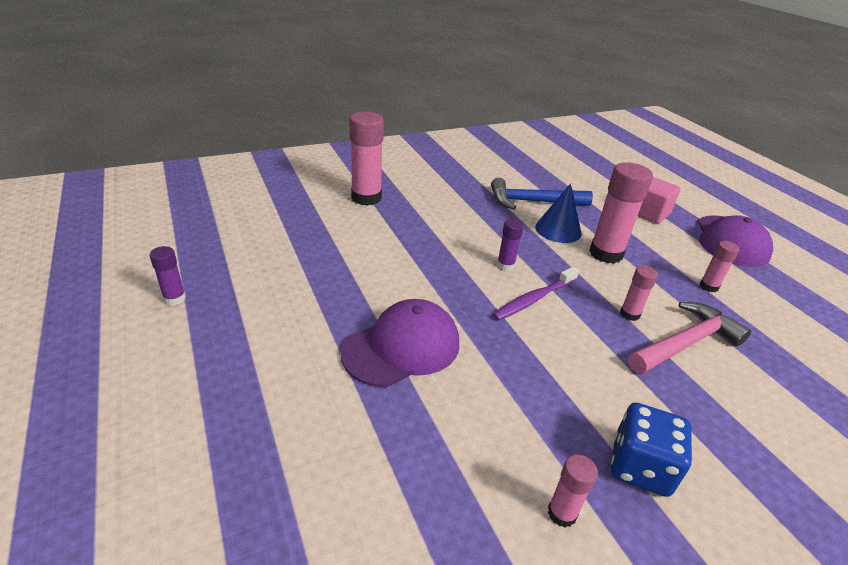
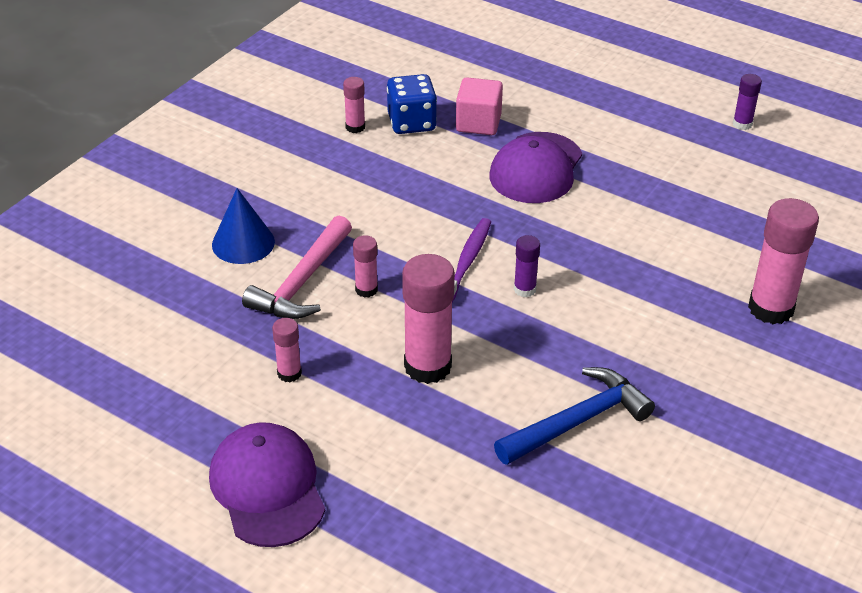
camera: 150 degrees right, 5 degrees up
(558, 230) = (507, 379): blue cone -> blue cone (243, 243)
(640, 467) = (315, 168): blue dice -> blue dice (411, 123)
(650, 213) = (402, 492): pink cube -> pink cube (478, 123)

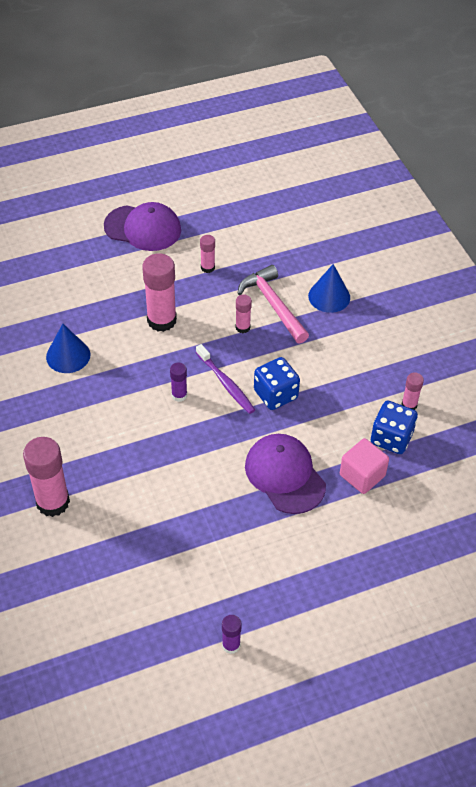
camera: 125 degrees right, 10 degrees up
(441, 218) = (275, 394): none -> blue dice
(578, 421) = (68, 355): blue hammer -> blue cone

